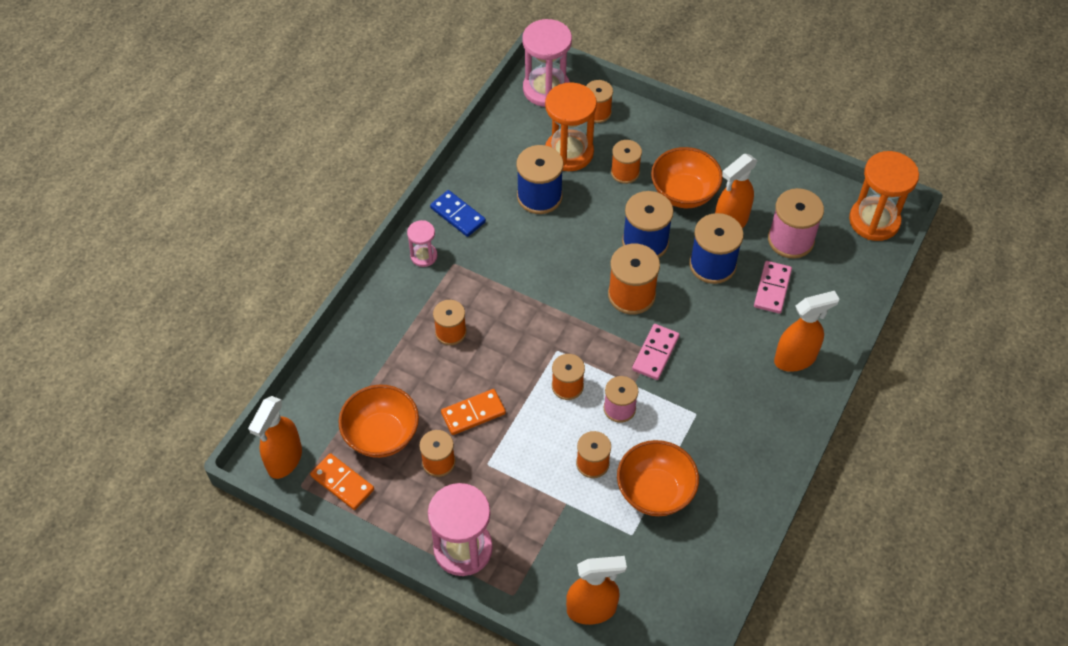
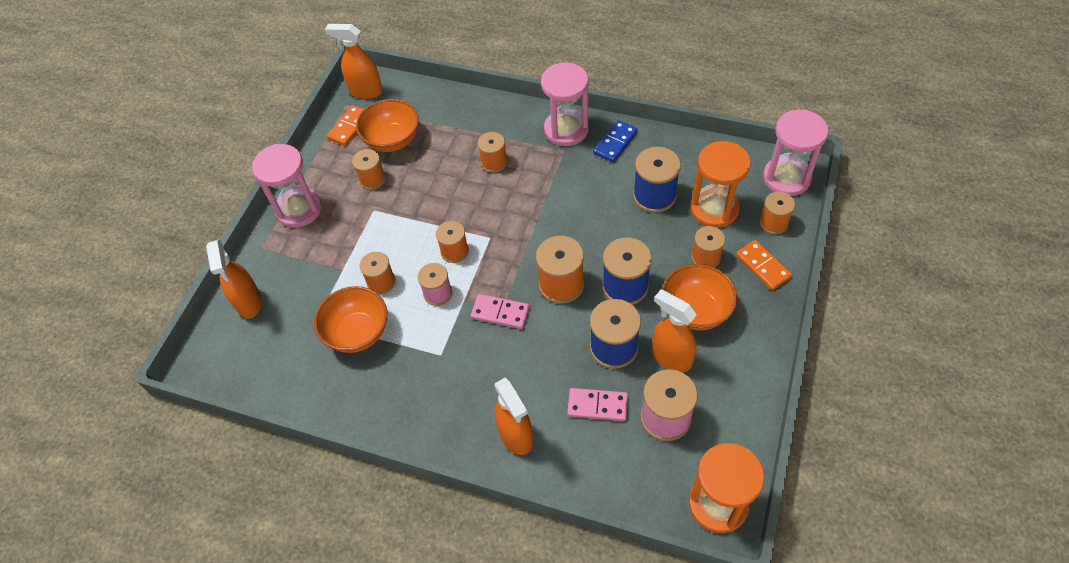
camera: 85 degrees right, 0 degrees up
(424, 256) = (566, 130): pink hourglass -> pink hourglass, size x1.91
(473, 413) = (419, 192): orange domino -> orange domino (762, 266)

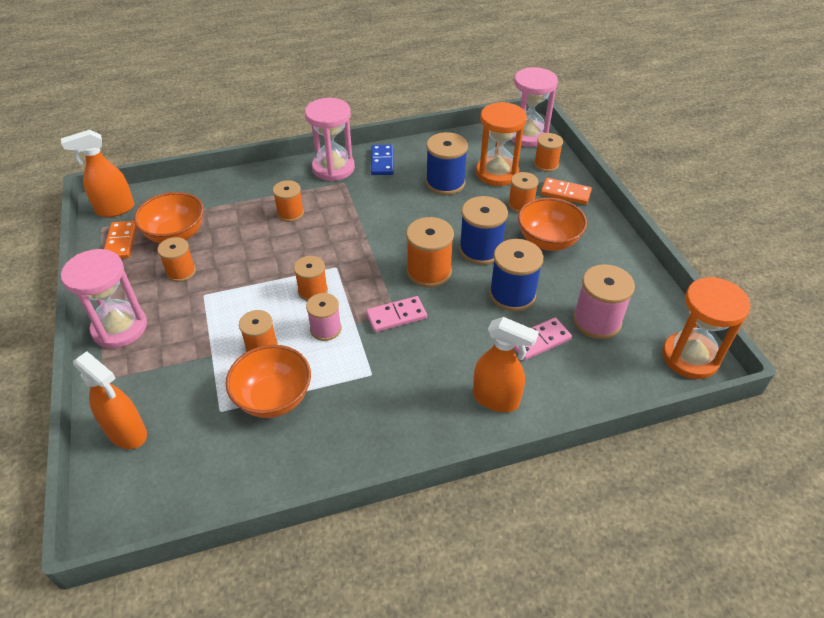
camera: 40 degrees left, 10 degrees down
(671, 357) = (560, 279): orange spray bottle -> none

